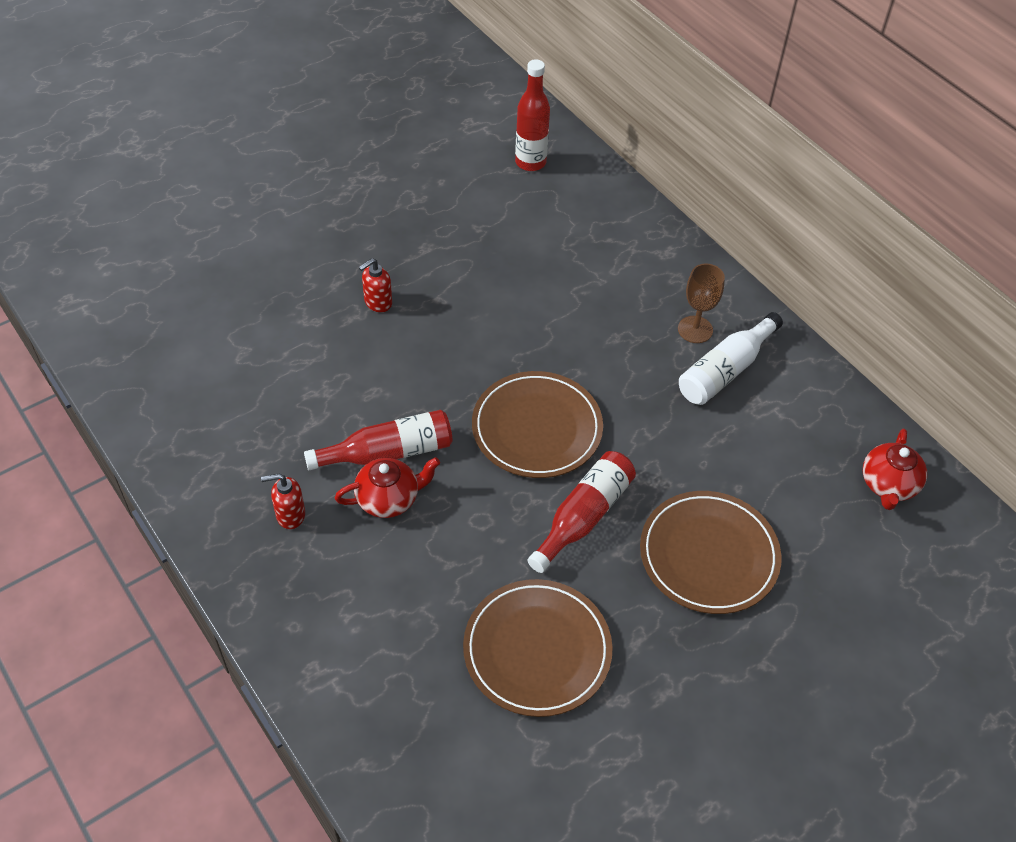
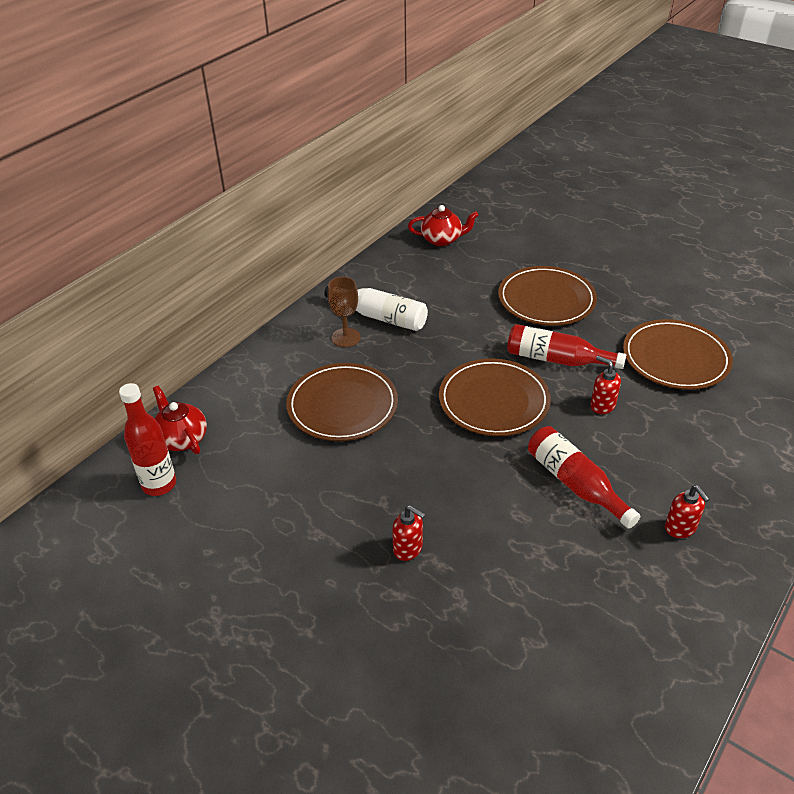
camera: 105 degrees left, 10 degrees down
(389, 499) = (619, 469): red teapot -> red teapot (182, 439)
(487, 527) = (602, 405): none -> red soap dispenser
(582, 301) = (342, 405): none -> brown plate

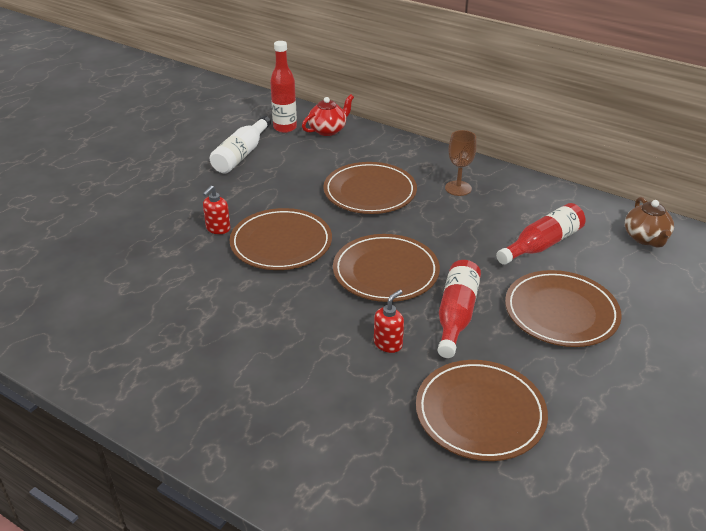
camera: 85 degrees right, 5 degrees down
(380, 316) = (494, 205): white bottle -> white bottle (241, 154)
(441, 485) = (281, 243): none -> brown plate
(442, 240) = (645, 238): red teapot -> brown teapot
(575, 484) = (280, 318): red bottle -> red bottle (542, 244)
(680, 528) = (221, 383): red soap dispenser -> none

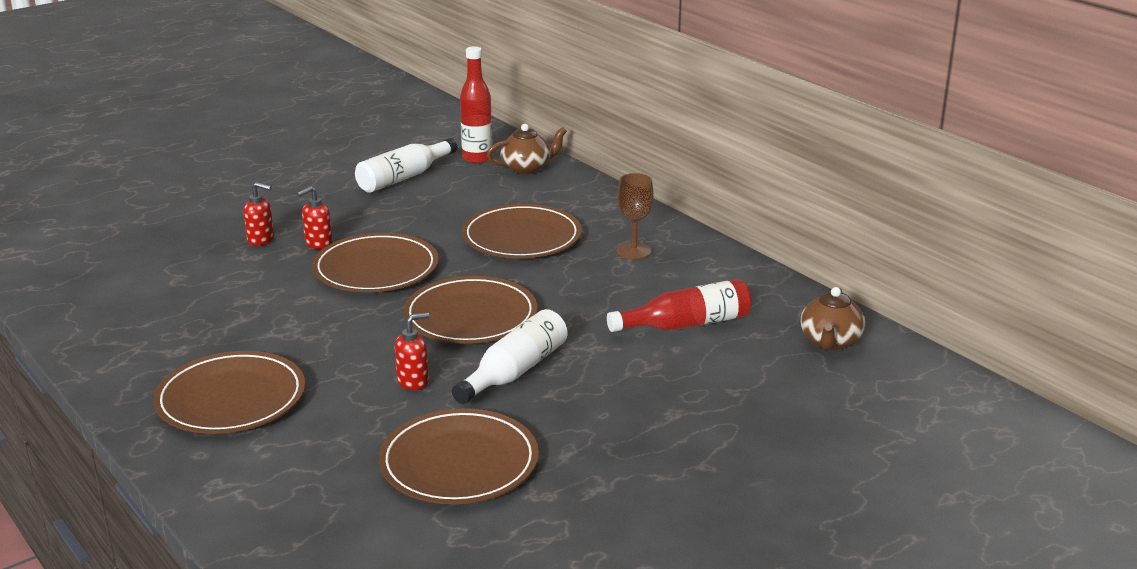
camera: 20 degrees right, 10 degrees down
(168, 234) = (261, 240): none -> red soap dispenser
(328, 130) = (527, 168): red teapot -> brown teapot
(456, 315) = (514, 371): red bottle -> white bottle
(561, 312) = (644, 393): brown plate -> brown plate (231, 399)

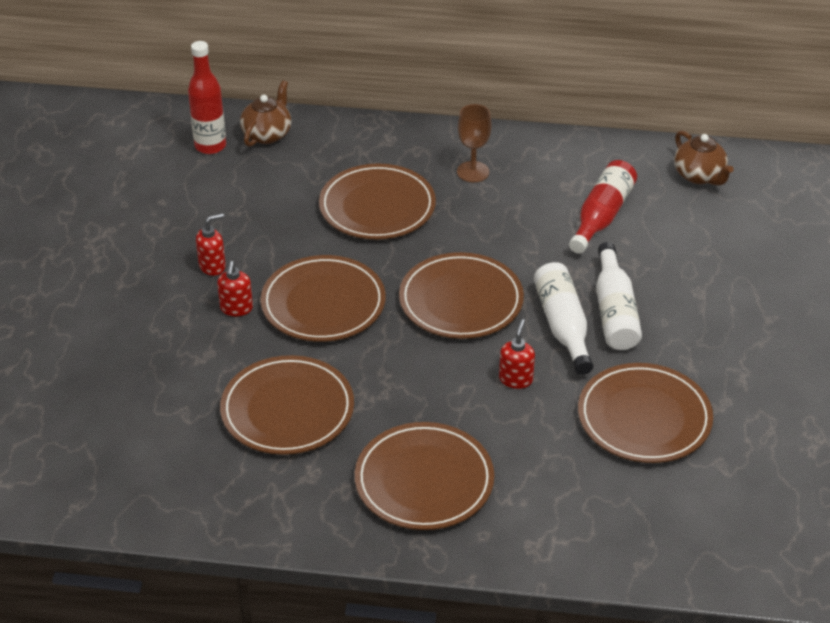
camera: 45 degrees left, 15 degrees up
(235, 310) = (287, 409): none -> brown plate
(261, 240) = (183, 334): red soap dispenser -> red soap dispenser (212, 266)
(404, 177) = (185, 201): white bottle -> white bottle (614, 311)

